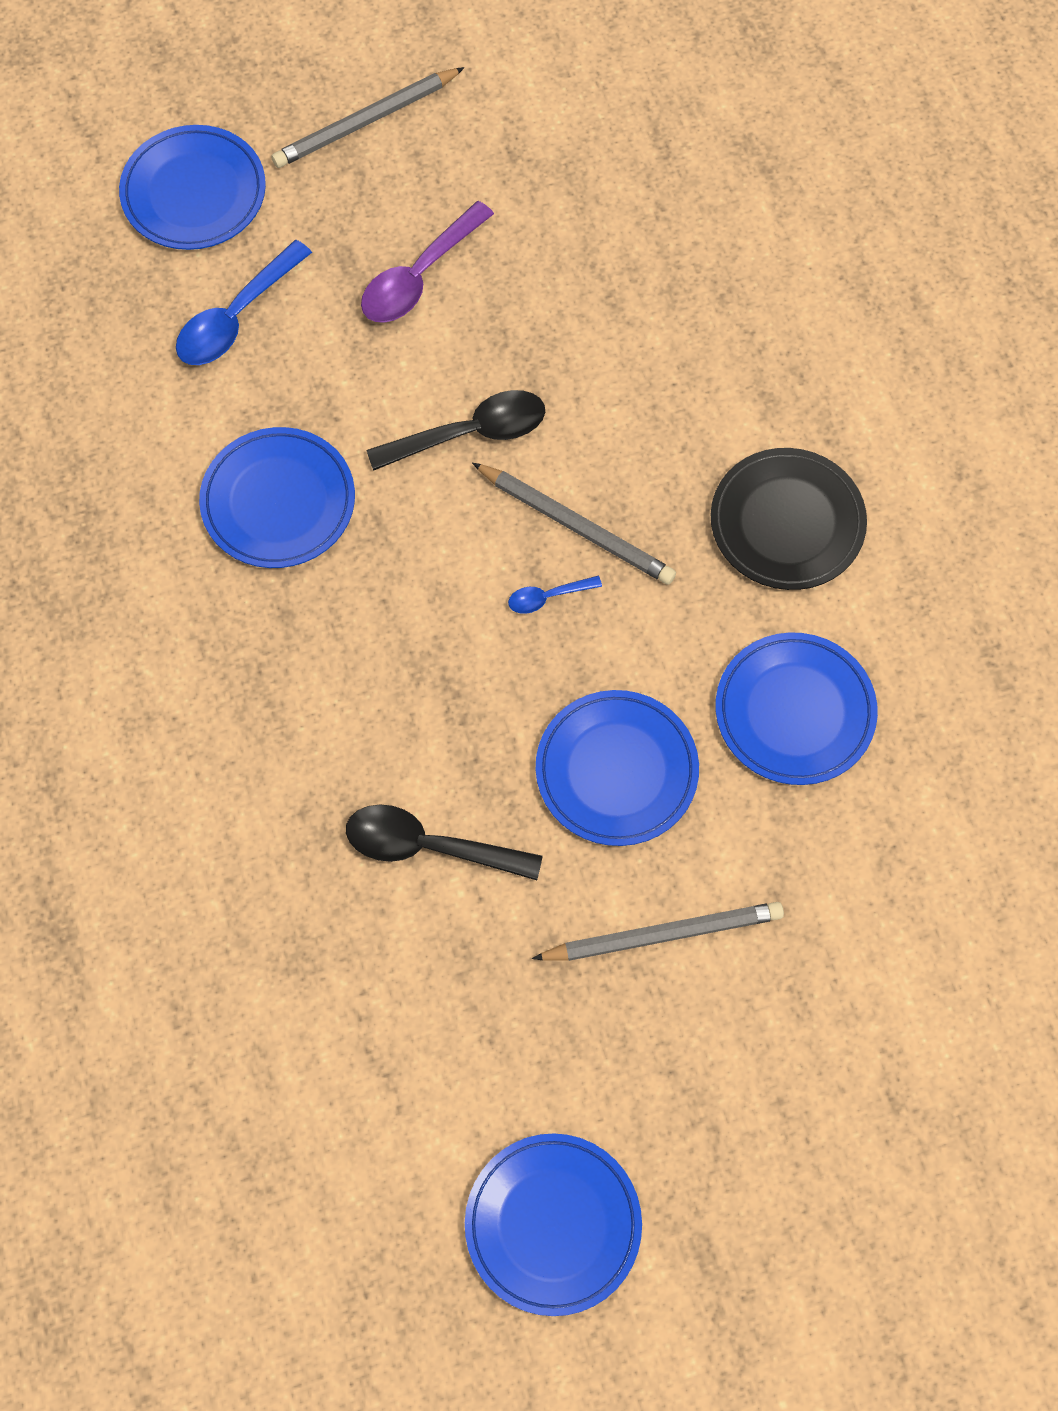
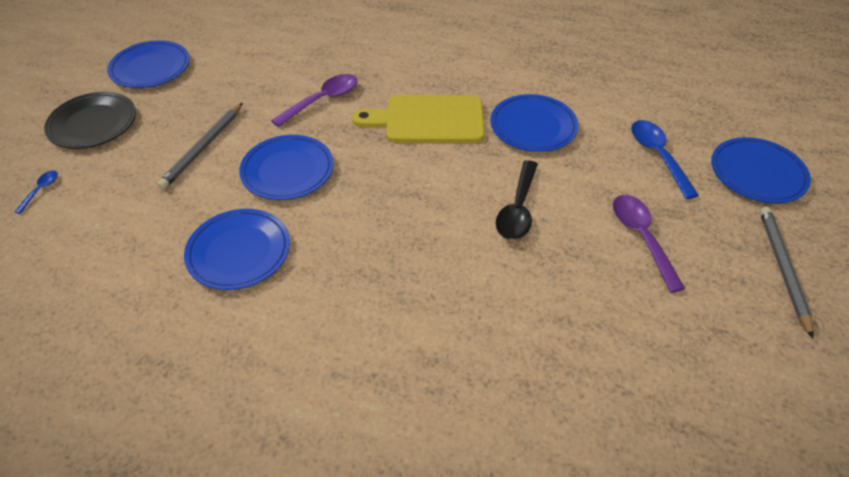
camera: 125 degrees right, 20 degrees down
(365, 654) = (428, 120): none -> yellow cutting board
(428, 846) = (323, 100): black spoon -> purple spoon
(547, 597) = (397, 191): blue spoon -> blue spoon (41, 190)
(575, 526) = (426, 222): grey pencil -> none
(787, 523) = (341, 316): black plate -> black plate (93, 124)

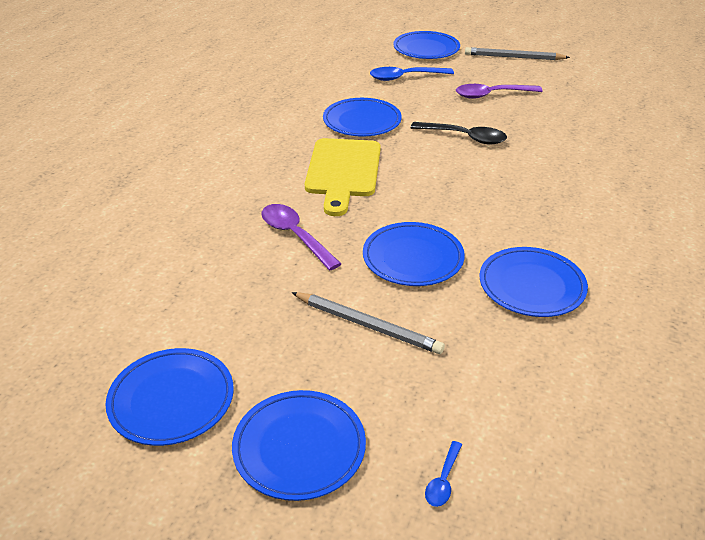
camera: 85 degrees left, 10 degrees down
(41, 190) = (443, 481): blue spoon -> blue spoon turned 90 degrees counterclockwise
(93, 124) = (299, 448): black plate -> blue plate

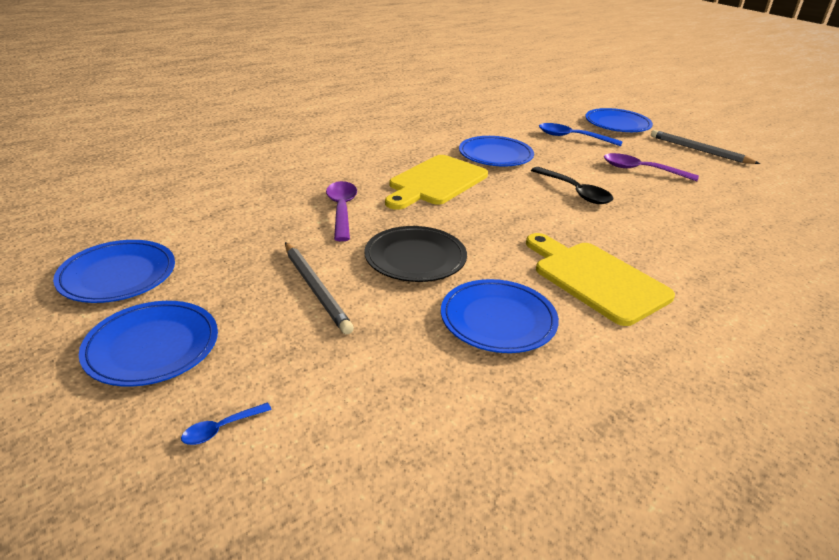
camera: 30 degrees right, 5 degrees down
(413, 258) = (415, 258): blue plate -> black plate
(560, 217) = (596, 279): none -> yellow cutting board

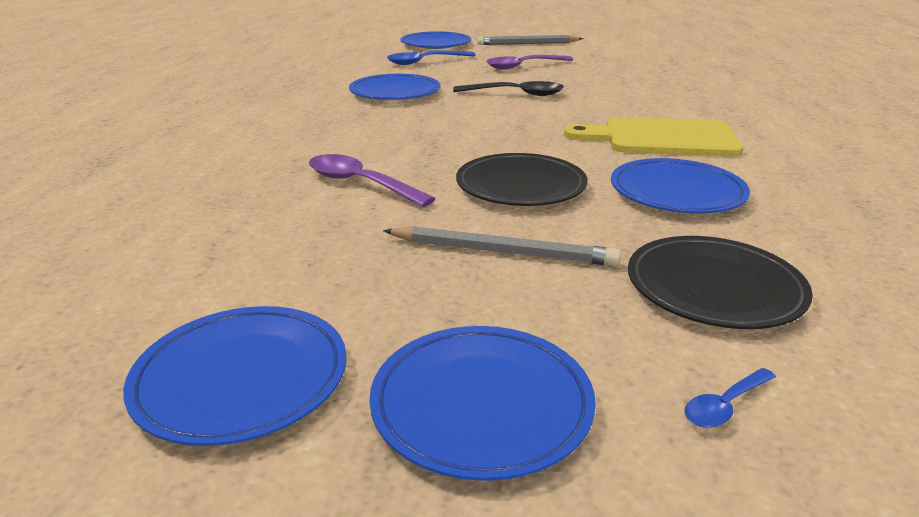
camera: 45 degrees left, 5 degrees down
(221, 429) = (724, 406): blue spoon -> blue spoon turned 45 degrees clockwise
(362, 383) = (714, 288): none -> black plate
(435, 182) = (393, 128): yellow cutting board -> none

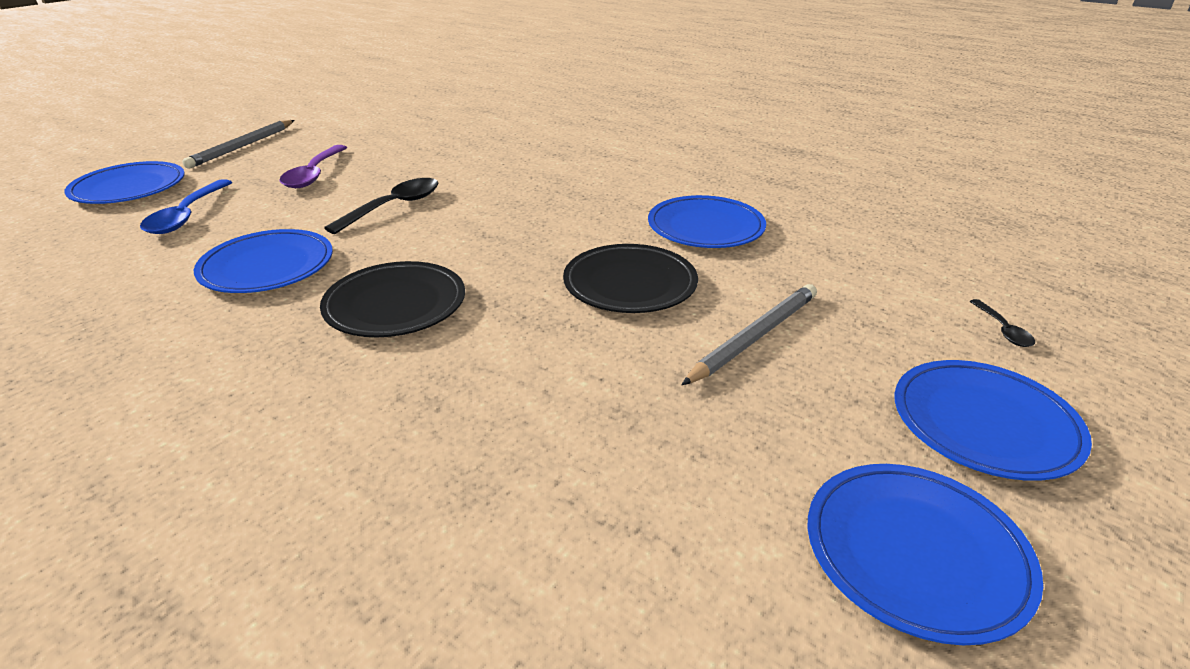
camera: 60 degrees left, 5 degrees up
(360, 183) = (531, 370): purple spoon -> none
(661, 138) = (596, 191): yellow cutting board -> none
(714, 288) = (862, 275): black plate -> black plate (395, 305)
(724, 406) = (1003, 330): blue spoon -> black spoon

